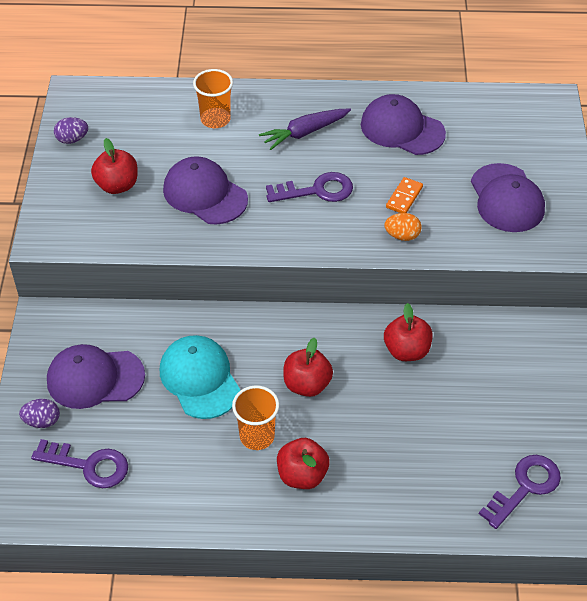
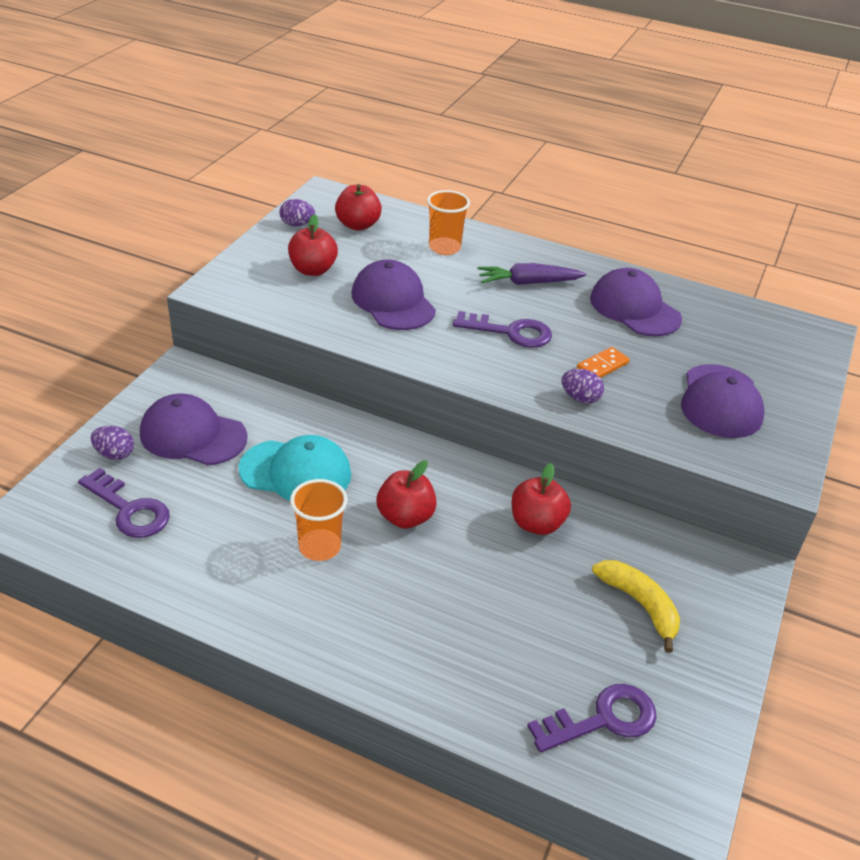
camera: 20 degrees right, 10 degrees down
(199, 379) = (296, 472): turquoise cap -> turquoise cap turned 105 degrees clockwise
(302, 475) = (344, 604): red apple -> red apple (358, 225)
(402, 236) = (580, 398): orange egg -> purple egg
(510, 389) = (640, 605): none -> yellow banana

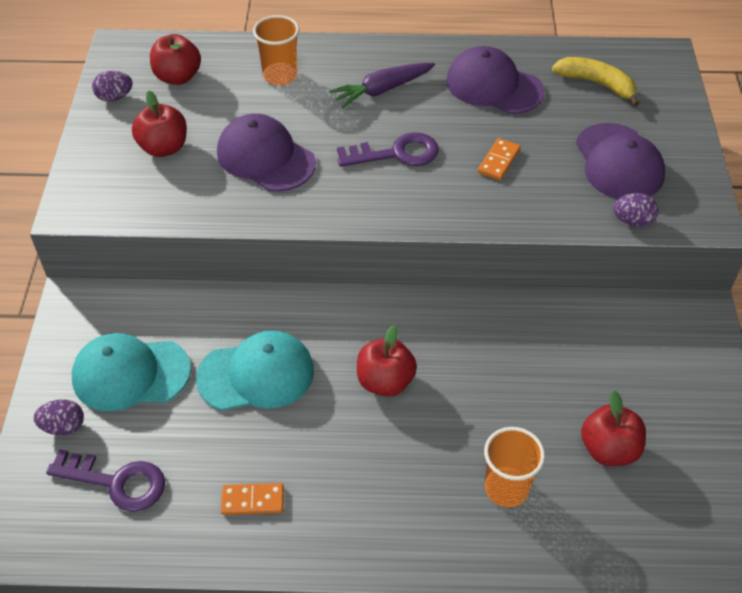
camera: 20 degrees left, 10 degrees up
(193, 435) = (130, 374): purple cap -> turquoise cap
(231, 566) = (253, 500): none -> orange domino
(319, 547) = (324, 445): orange cup -> orange cup (506, 488)
(536, 523) = (504, 341): red apple -> red apple (608, 449)
(580, 398) = (498, 204): purple egg -> purple egg (632, 221)
(602, 719) = (655, 510): purple key -> none
(640, 605) = (630, 387): yellow banana -> yellow banana (597, 84)

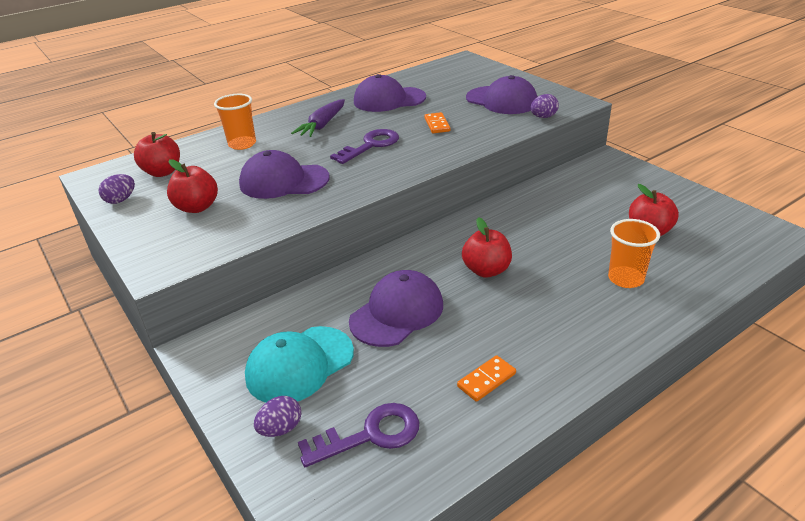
camera: 35 degrees left, 15 degrees down
(256, 374) = (397, 312): turquoise cap -> purple cap
(597, 84) = (445, 79): yellow banana -> none

